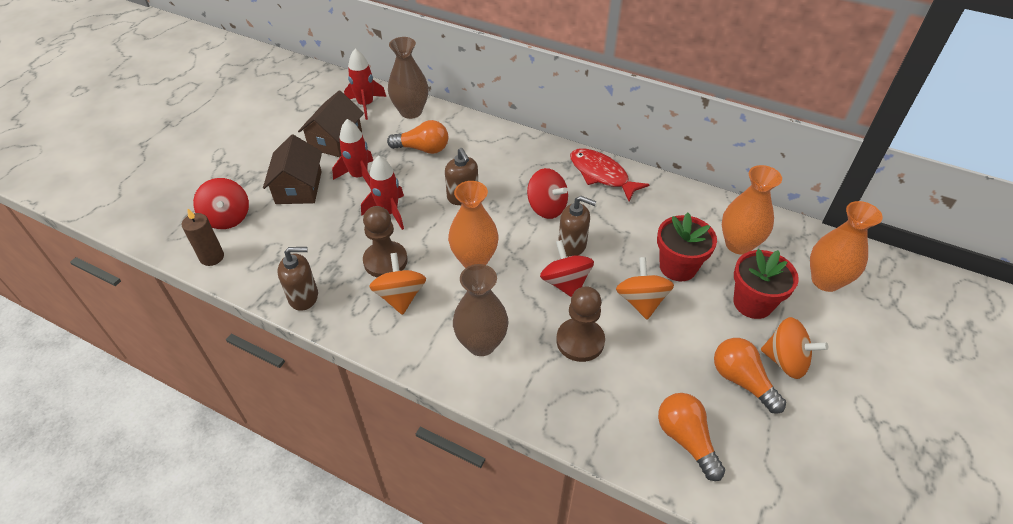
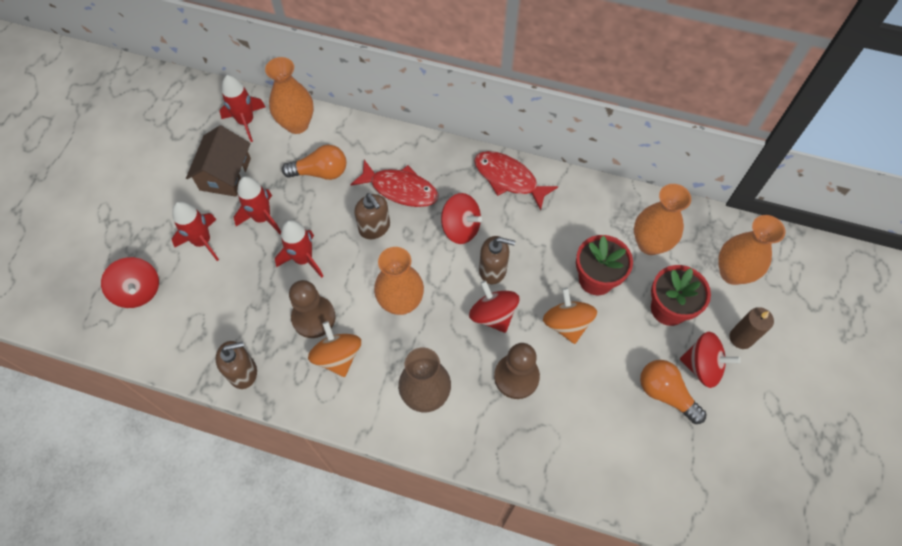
camera: 10 degrees left, 15 degrees up
(212, 257) = (137, 341): brown candle -> brown candle (741, 338)
(299, 187) = (202, 241): brown house -> red rocket
(411, 112) = (297, 124): brown vase -> orange vase
(494, 170) = (400, 189): none -> red fish
(686, 439) = (623, 461): orange light bulb -> none
(785, 361) = (702, 366): orange spinning top -> red spinning top

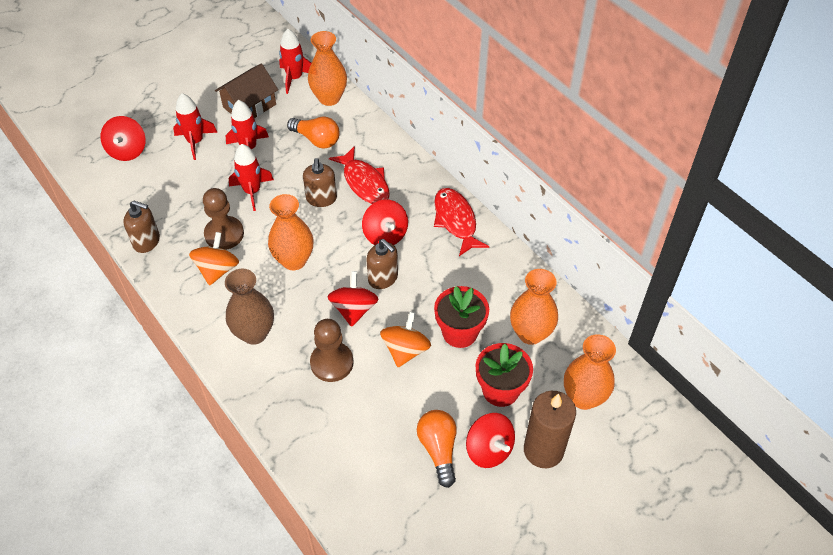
camera: 35 degrees right, 10 degrees down
(741, 338) = (543, 450): brown candle -> brown candle, size x1.63

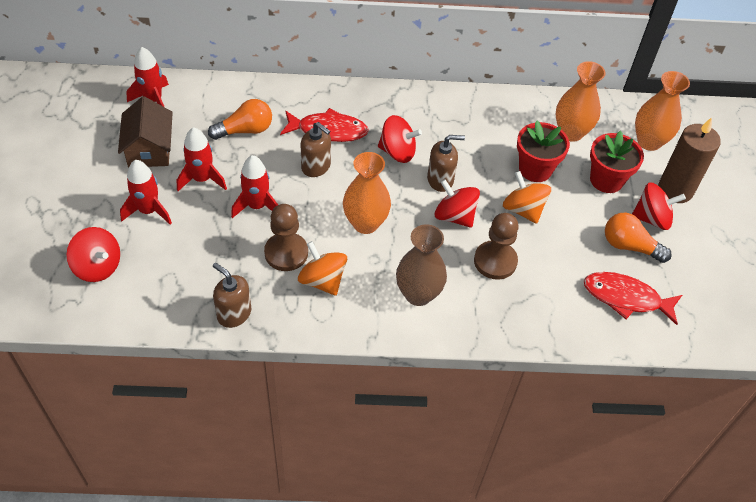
camera: 55 degrees left, 0 degrees up
(147, 241) = (234, 314): brown soap dispenser -> brown soap dispenser turned 105 degrees counterclockwise
(329, 98) = (206, 94): orange vase -> none
(456, 221) = (426, 104): red fish -> red fish (626, 298)

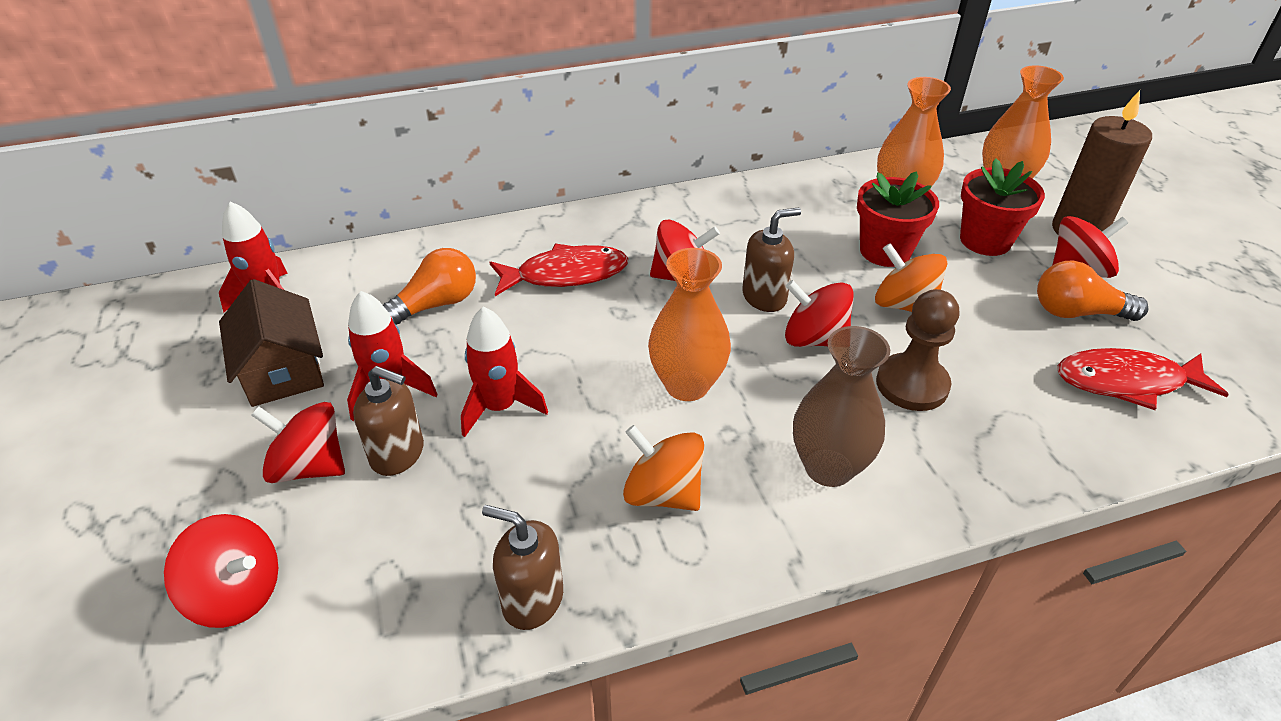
camera: 15 degrees left, 10 degrees down
(148, 211) = (309, 466): red rocket -> red spinning top
(286, 253) = (580, 466): brown pawn -> none
(316, 167) = (570, 326): brown soap dispenser -> brown soap dispenser (398, 454)

